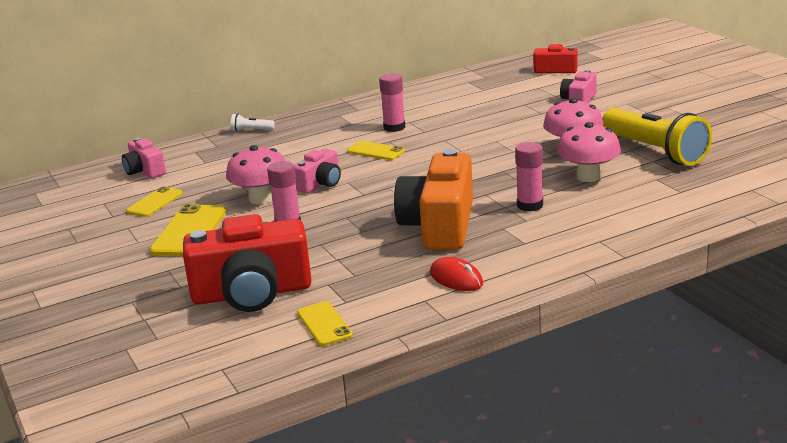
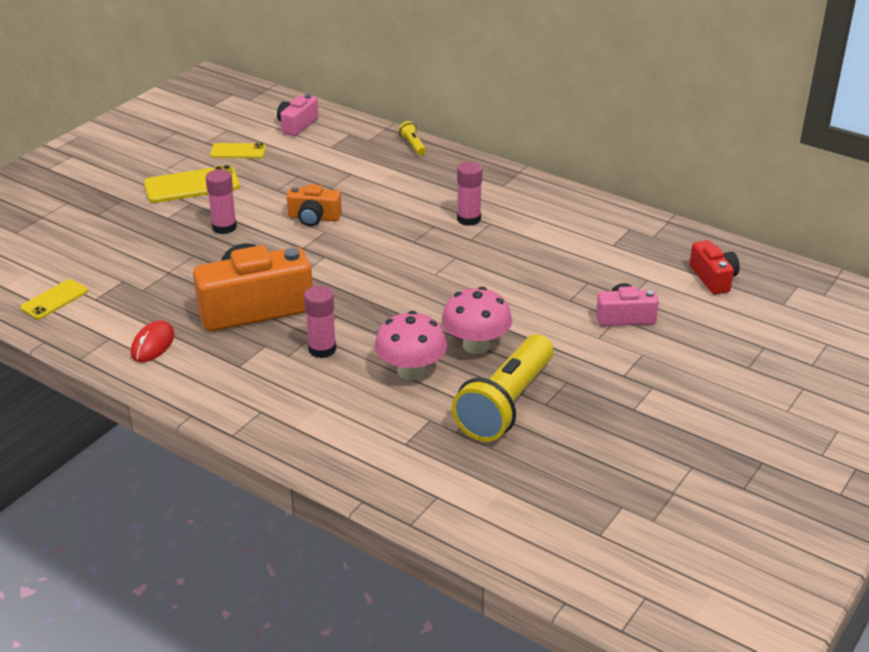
camera: 60 degrees right, 10 degrees up
(251, 130) = (413, 145): white flashlight -> yellow flashlight
(252, 293) = (95, 250): red camera -> none
(260, 198) = (268, 198): pink mushroom -> none
(320, 183) = (314, 218): pink camera -> orange camera
(376, 151) = (403, 225): yellow phone -> none

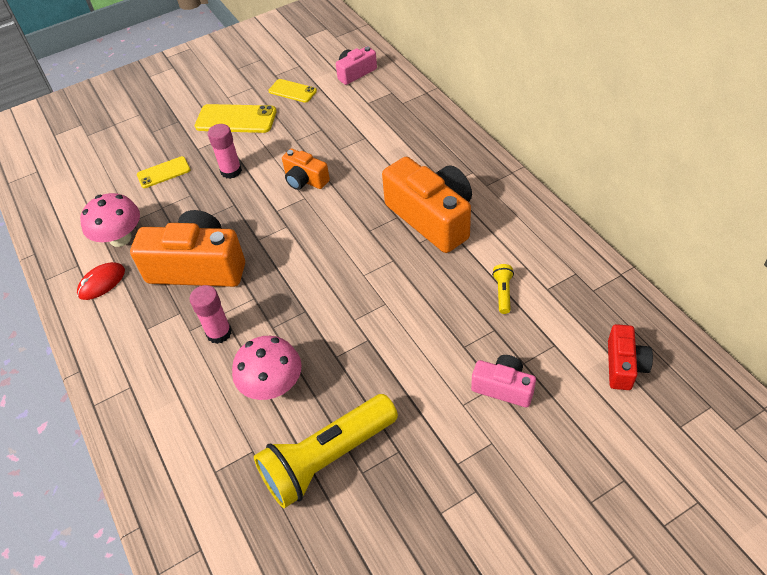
camera: 30 degrees right, 15 degrees up
(54, 299) = (68, 212): yellow phone -> yellow phone (163, 172)
(413, 145) = (436, 117): yellow flashlight -> yellow flashlight (503, 292)
(468, 219) = (432, 217): pink glue stick -> orange camera
(476, 345) = (346, 374): pink mushroom -> pink mushroom (120, 238)

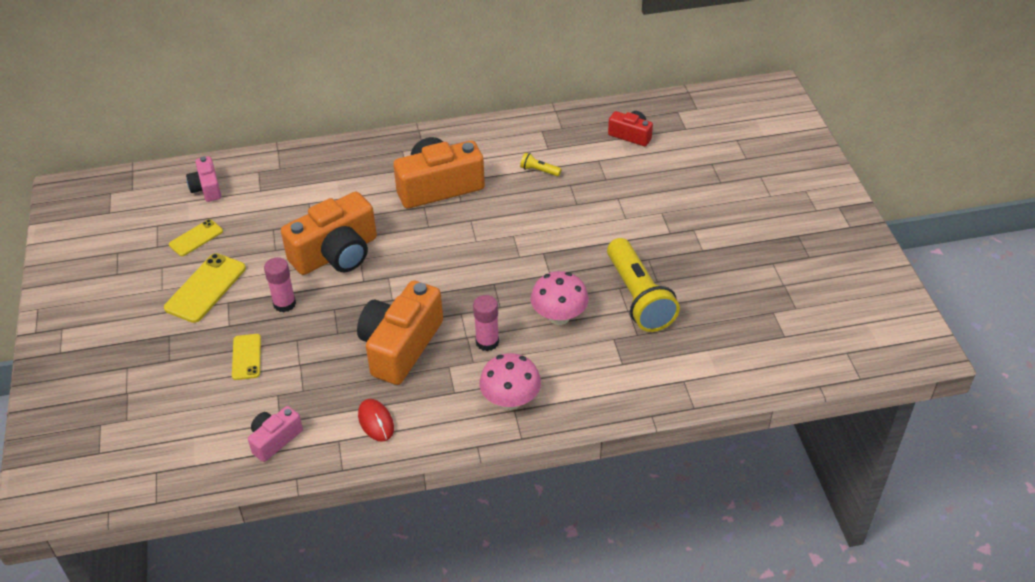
camera: 75 degrees left, 5 degrees down
(120, 238) = (322, 402): pink mushroom -> pink mushroom (510, 400)
(305, 180) = (336, 254): orange camera -> orange camera, size x1.92
(503, 387) = (621, 194): pink camera -> pink camera (275, 440)

